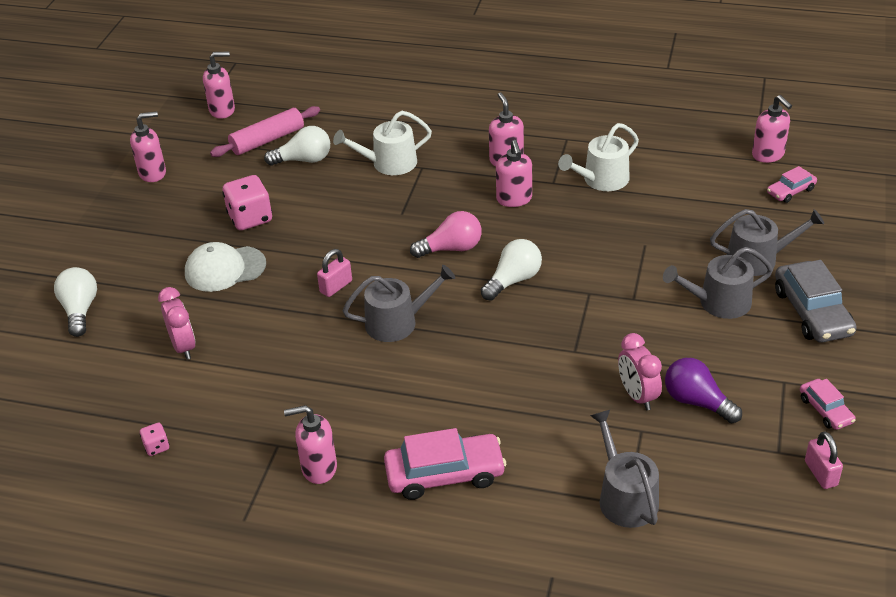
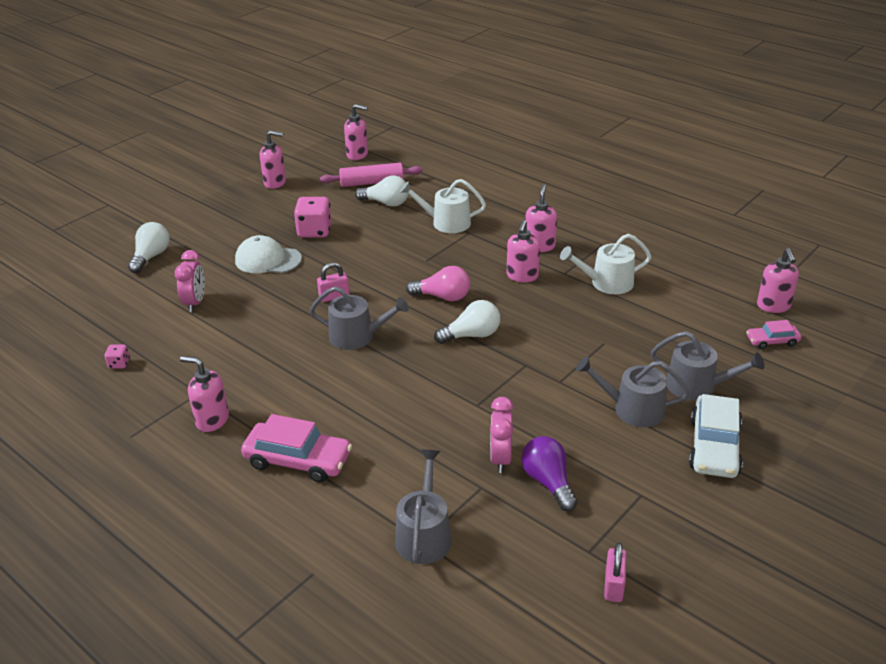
camera: 25 degrees right, 5 degrees down
(812, 312) = (714, 446): grey car -> white car
(825, 410) = (661, 533): pink car -> none

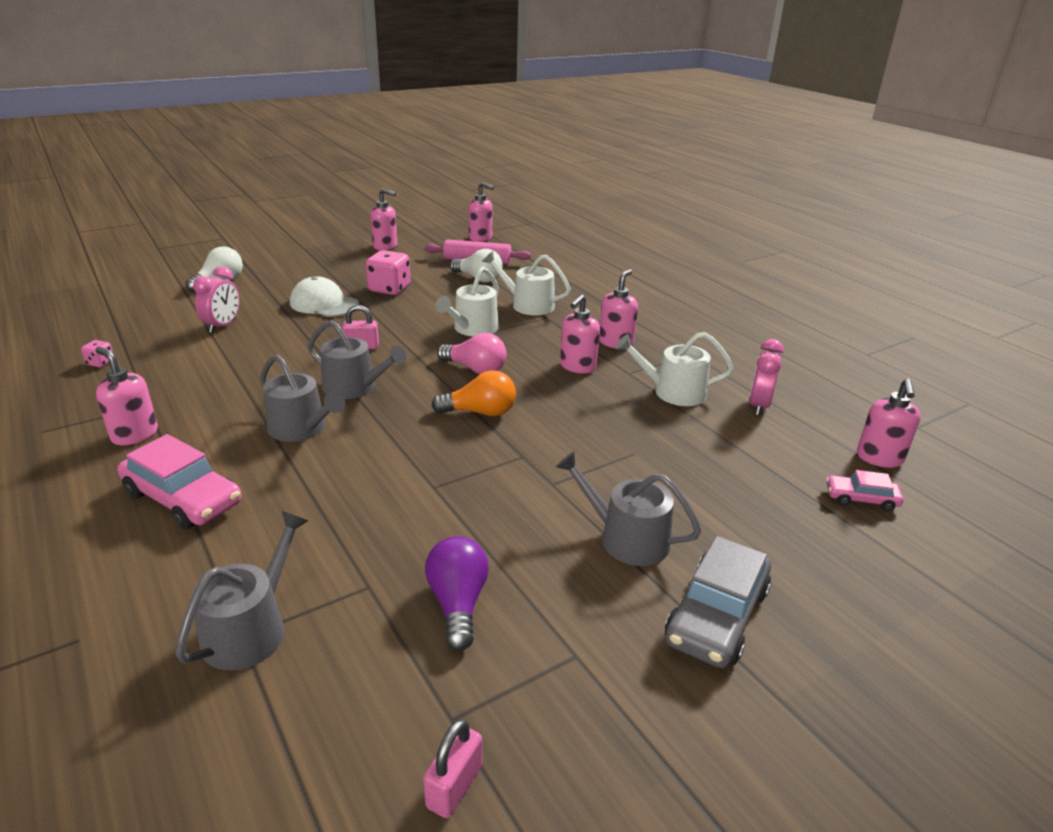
camera: 15 degrees right, 5 degrees down
(415, 258) = (472, 329): none -> white watering can
(472, 335) = (480, 412): white light bulb -> orange light bulb
(501, 458) = (417, 557): pink clock -> pink clock (759, 406)
(697, 386) = (730, 530): grey watering can -> grey watering can (301, 429)
(714, 446) = (716, 615): white car -> grey car

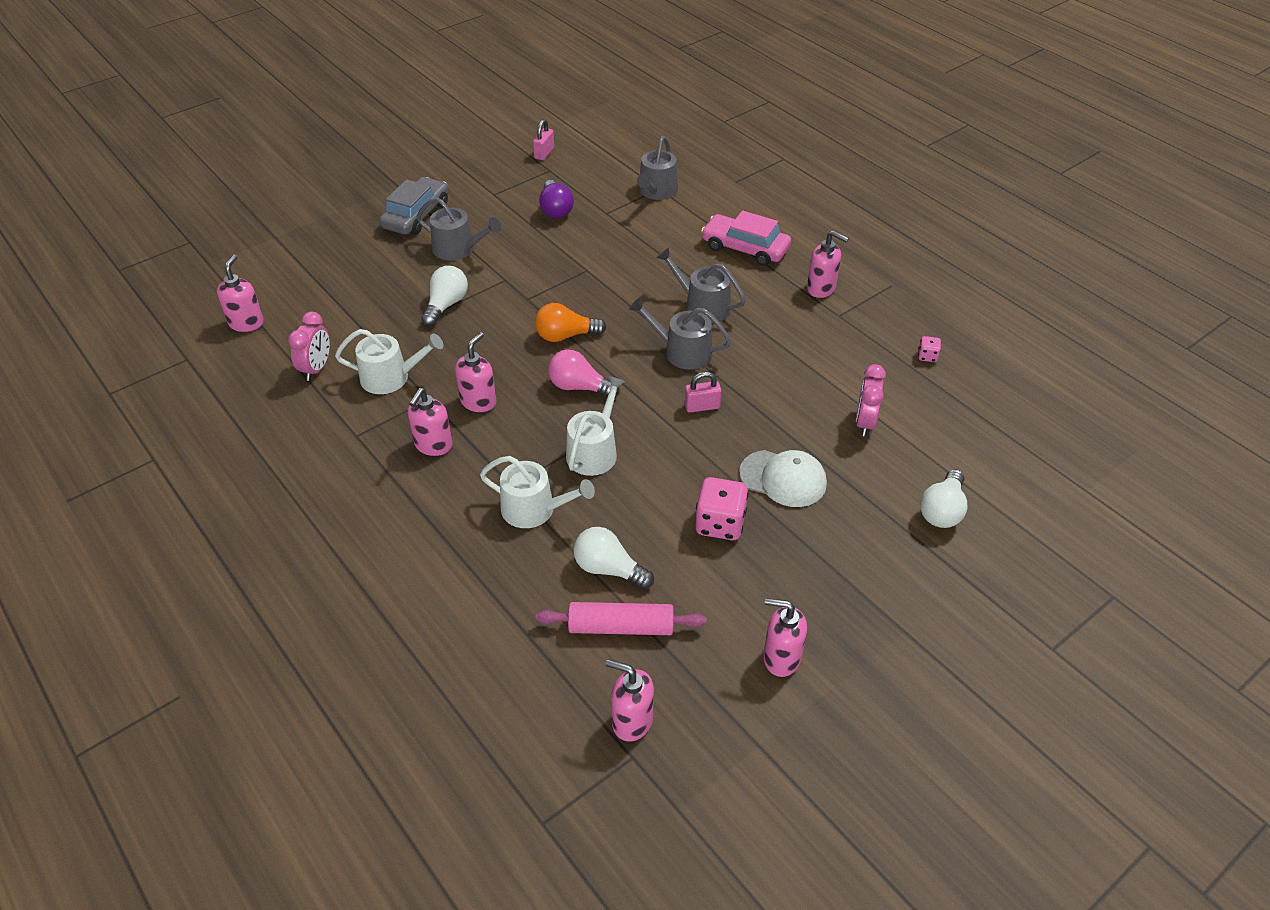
camera: 175 degrees right, 15 degrees up
(628, 457) = (446, 305): none -> white light bulb
(861, 499) = (286, 288): pink car -> none

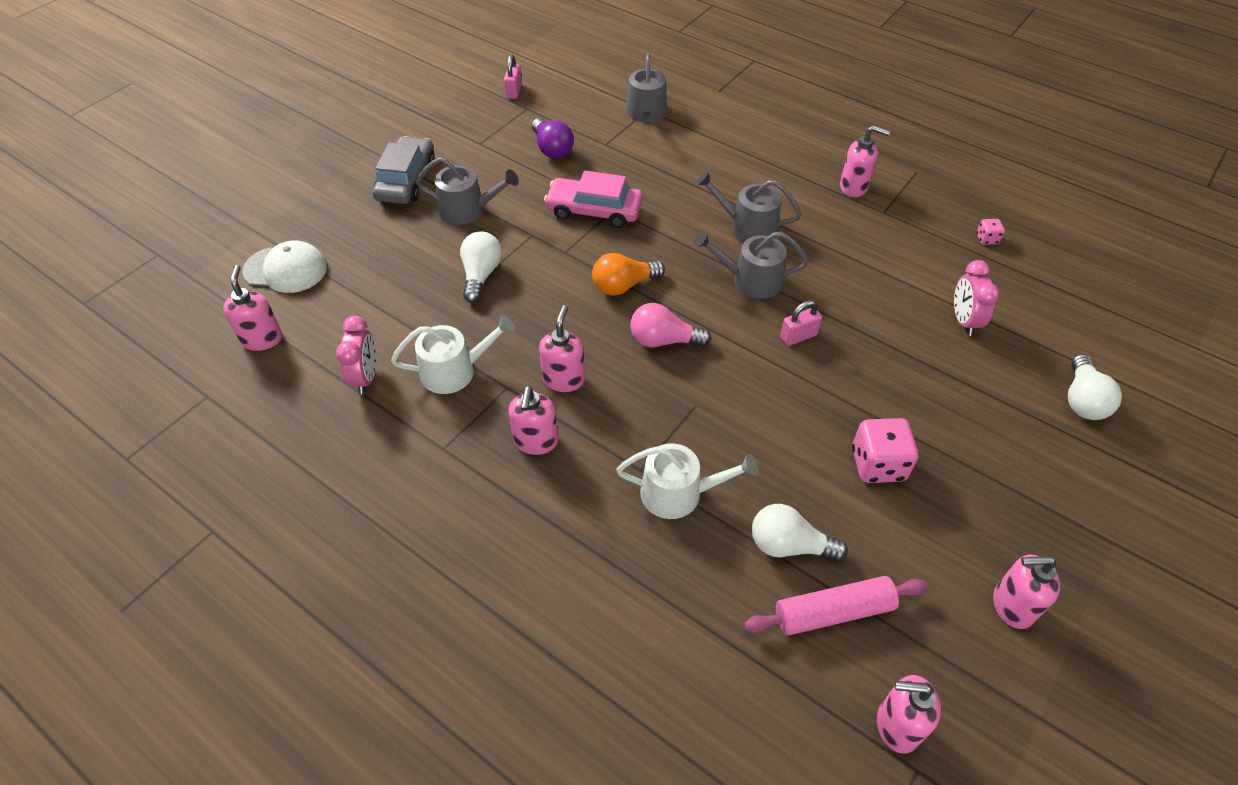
camera: 15 degrees left, 5 degrees up
(594, 451) = (712, 410): white watering can -> none
(745, 248) = (761, 158): pink car -> pink car (594, 210)
(783, 478) = (915, 399): white cap -> white cap (286, 269)

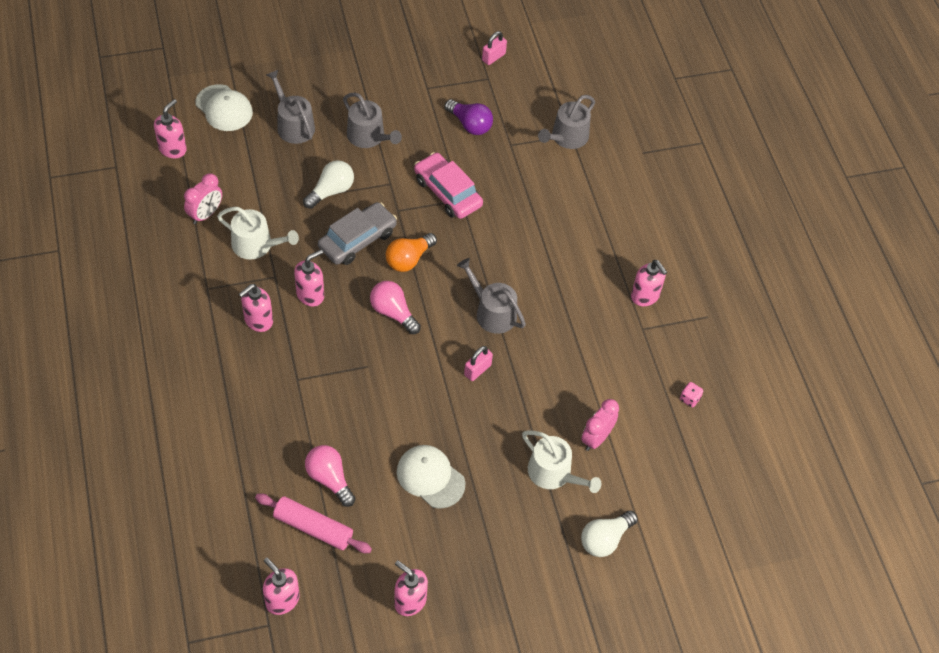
camera: 35 degrees right, 5 degrees up
(406, 180) = (352, 87): grey car -> grey car (357, 240)
(552, 149) = (470, 124): purple light bulb -> purple light bulb turned 60 degrees counterclockwise
(623, 285) = (408, 259): orange light bulb -> orange light bulb turned 60 degrees counterclockwise
(679, 493) = (303, 407): white watering can -> white watering can (554, 474)
(747, 226) = (535, 274): grey watering can -> grey watering can (293, 125)
(789, 545) = (329, 479): white light bulb -> pink light bulb
(798, 336) = (477, 370): pink padlock -> pink padlock turned 60 degrees counterclockwise
(878, 465) = (430, 477): pink dice -> white cap

